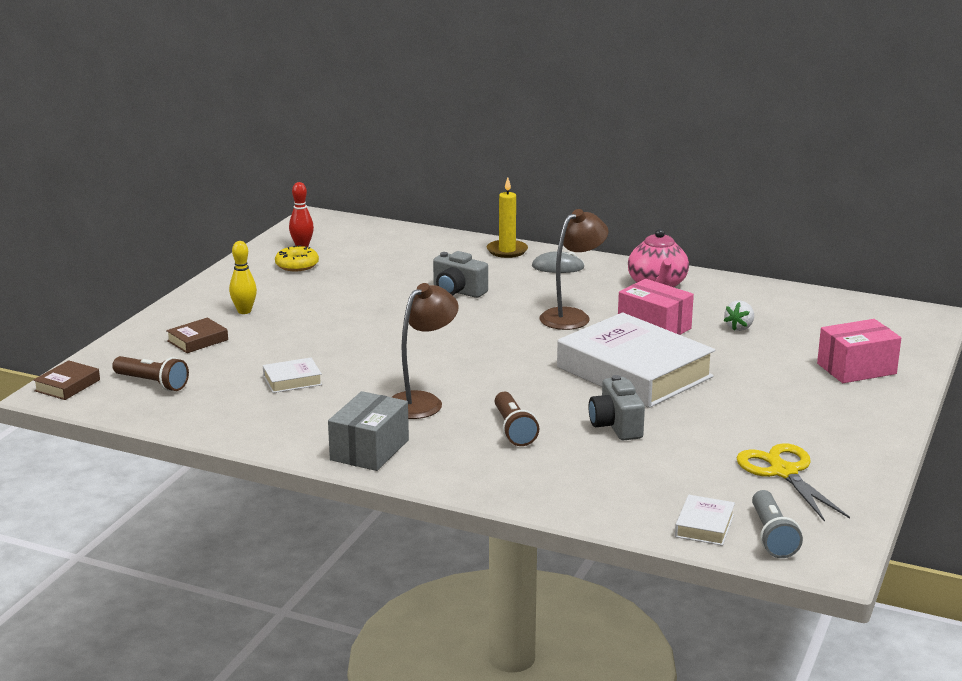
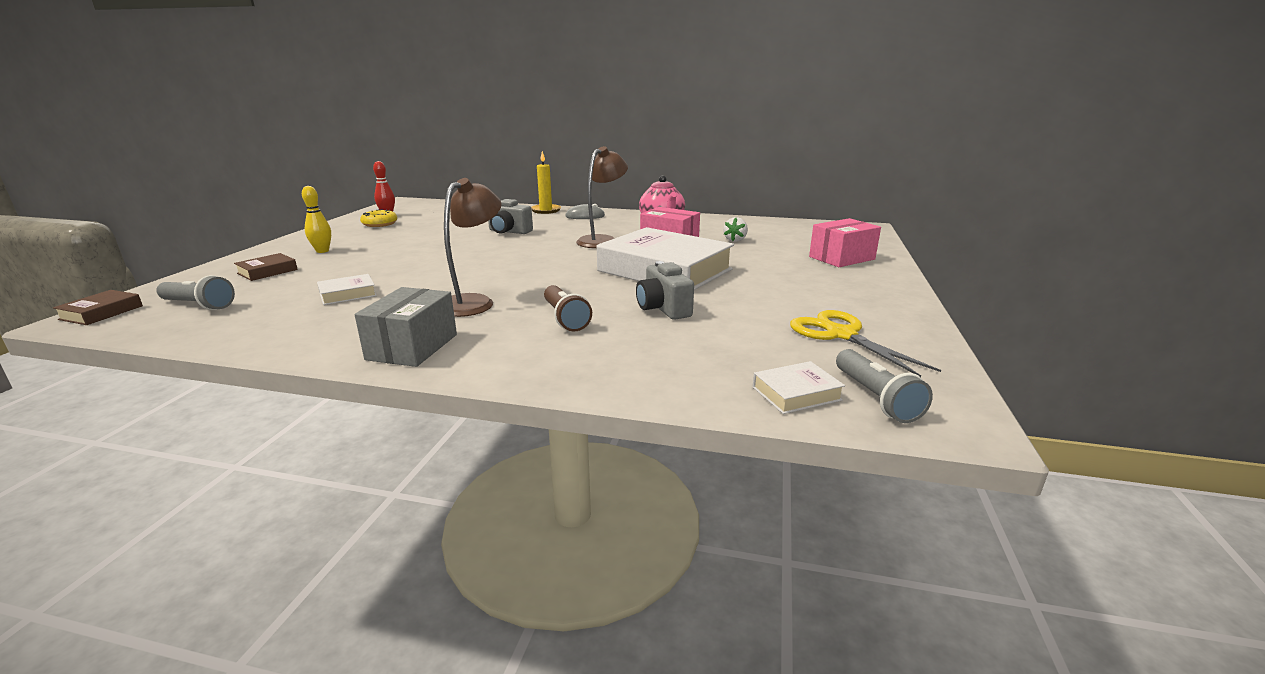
camera: 10 degrees left, 0 degrees up
(152, 383) = (198, 305): brown flashlight -> grey flashlight
(704, 526) = (796, 393): white book -> white book turned 60 degrees clockwise

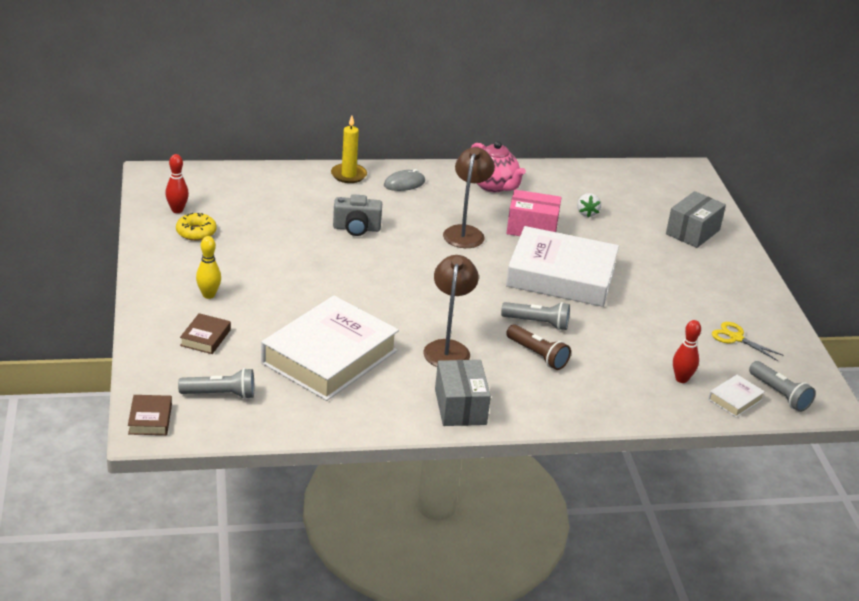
camera: 25 degrees left, 10 degrees up
(348, 294) = (329, 357): white book -> white book, size x2.46
(597, 296) = (537, 323): none -> grey flashlight
(663, 309) = (599, 330): grey camera -> none
(730, 361) = (681, 379): none -> red bowling pin
(841, 258) = (692, 232): pink box -> grey box
(841, 335) = (736, 338): yellow scissors -> yellow scissors, size x0.66

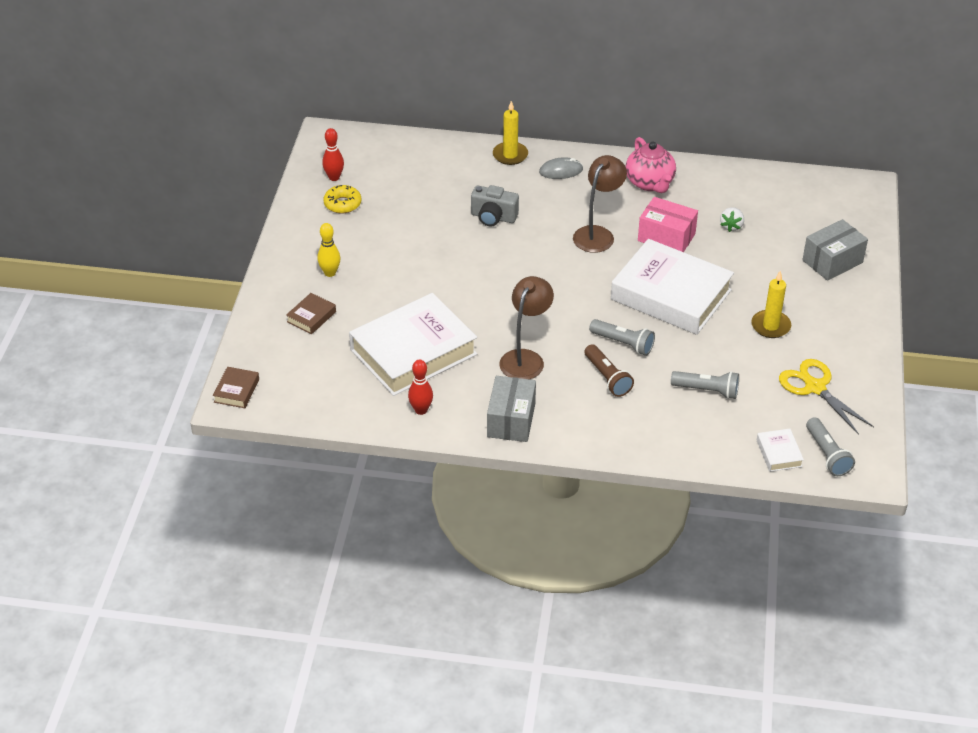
camera: 20 degrees right, 10 degrees up
(220, 394) = (304, 376): grey flashlight -> grey flashlight (707, 391)
(667, 291) = (770, 326): none -> yellow candle
(681, 379) = (736, 423): red bowling pin -> red bowling pin (421, 410)
(735, 400) = (779, 453): white book -> white book turned 75 degrees counterclockwise
(736, 338) = (815, 387): yellow scissors -> yellow scissors, size x1.50

